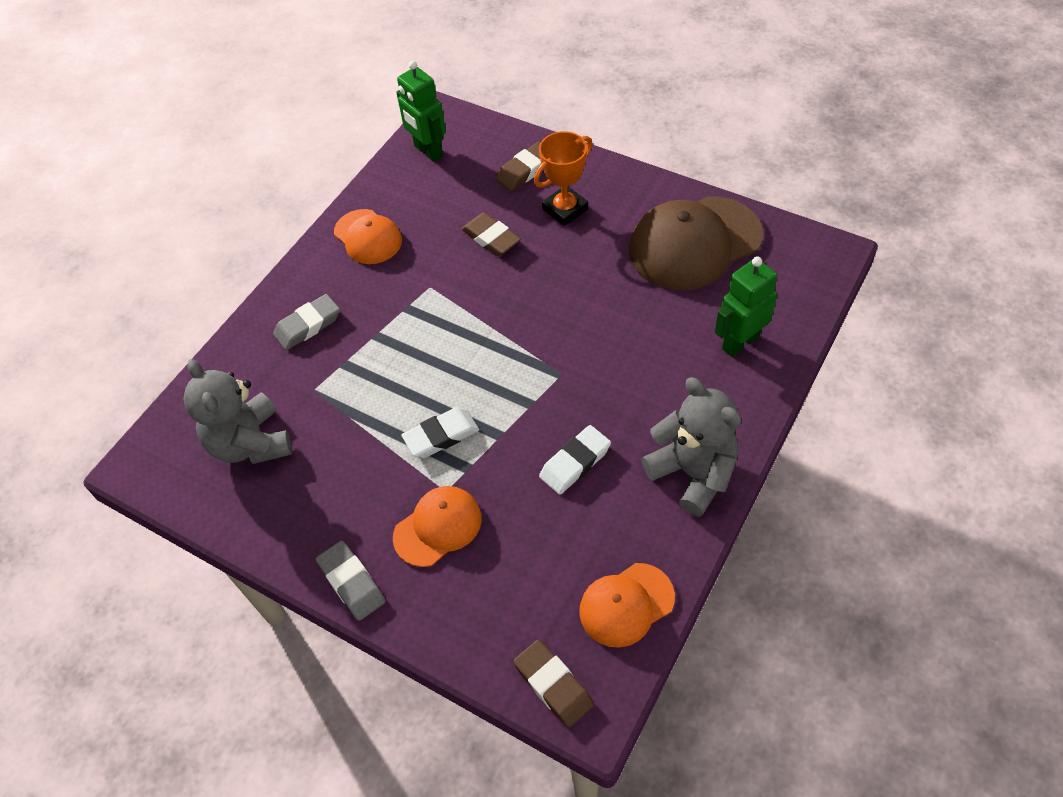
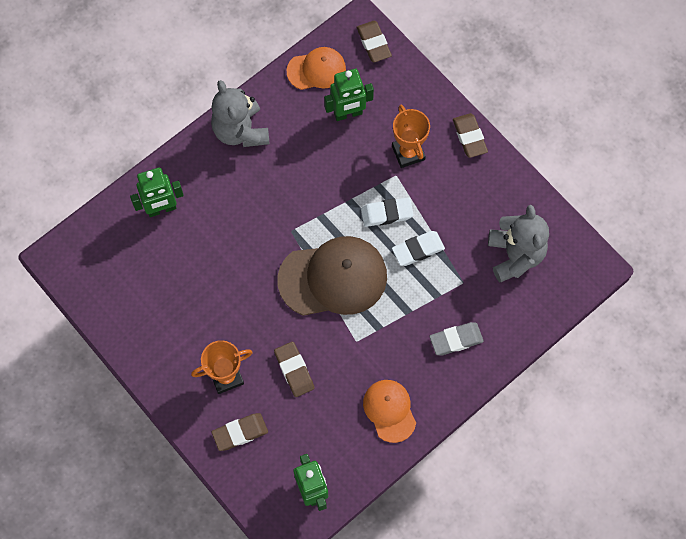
camera: 165 degrees left, 15 degrees up
(352, 583) = (469, 137): grey eraser -> brown eraser
(438, 527) = (408, 153): orange cap -> orange trophy
(548, 553) = (348, 113): none -> green robot
(575, 463) = (309, 163): white eraser -> white eraser (418, 250)
(694, 243) = (147, 304): brown cap -> brown cap (333, 278)

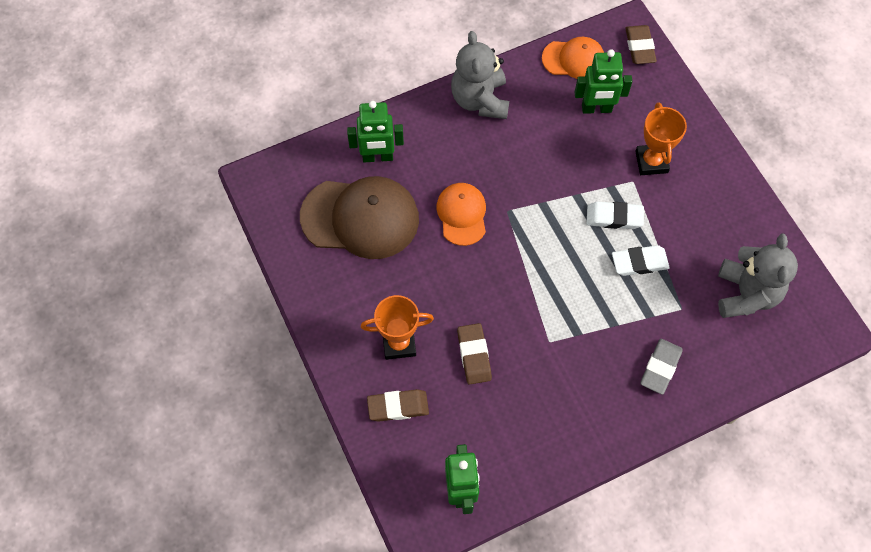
camera: 15 degrees right, 5 degrees down
(333, 278) = (540, 269): brown cap -> brown cap (360, 218)
(389, 410) = (568, 425): orange cap -> orange cap (462, 214)
(456, 340) = (660, 368): grey eraser -> grey eraser turned 60 degrees counterclockwise
(469, 137) = (721, 161): brown eraser -> none

